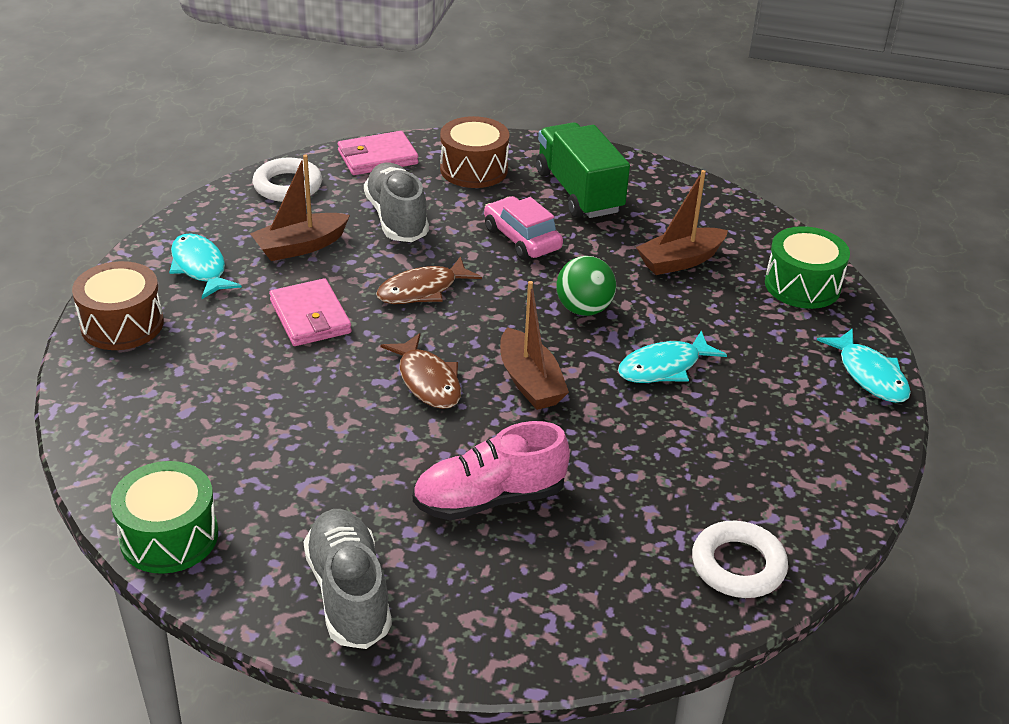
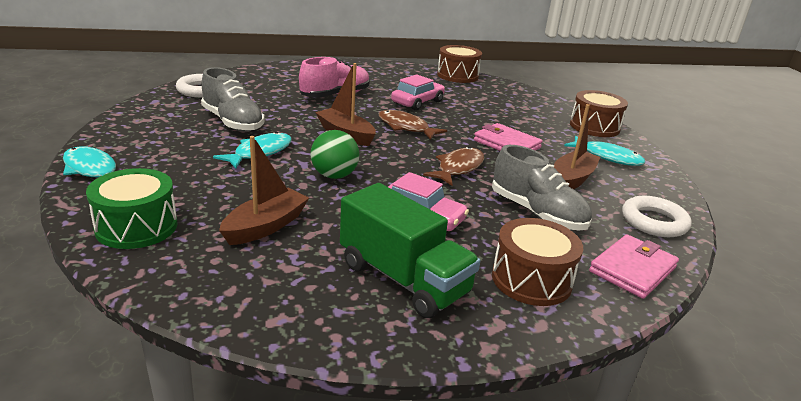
camera: 155 degrees right, 10 degrees down
(169, 536) = (457, 75): green drum -> brown drum
(348, 593) = (373, 71): grey shoe -> grey shoe (233, 122)
(350, 447) = (417, 102): none -> pink car

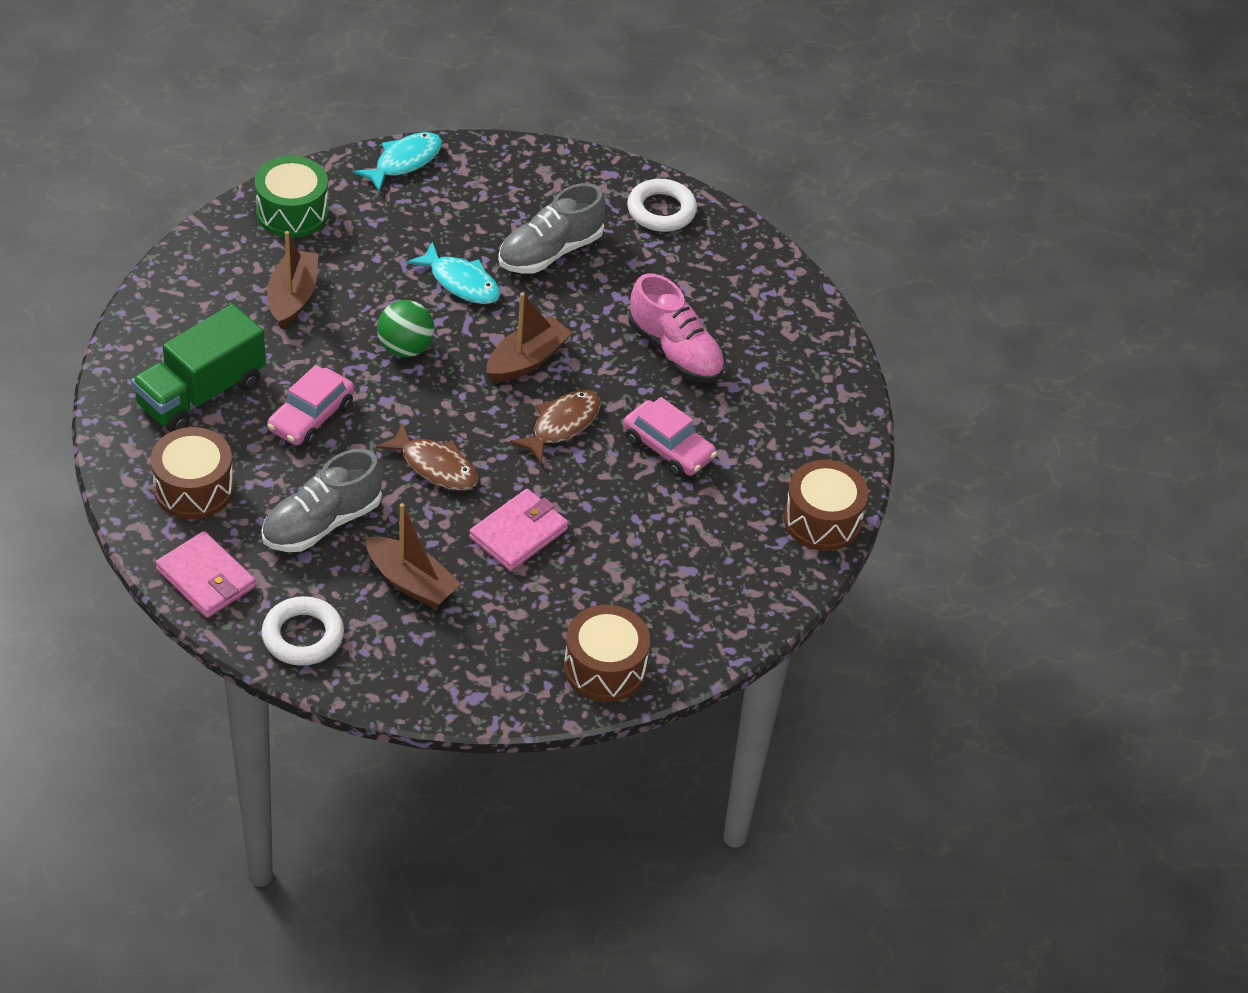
camera: 90 degrees right, 20 degrees up
(265, 226) = (293, 297): brown boat -> brown boat turned 120 degrees counterclockwise
(607, 157) = (487, 648): turquoise fish -> none

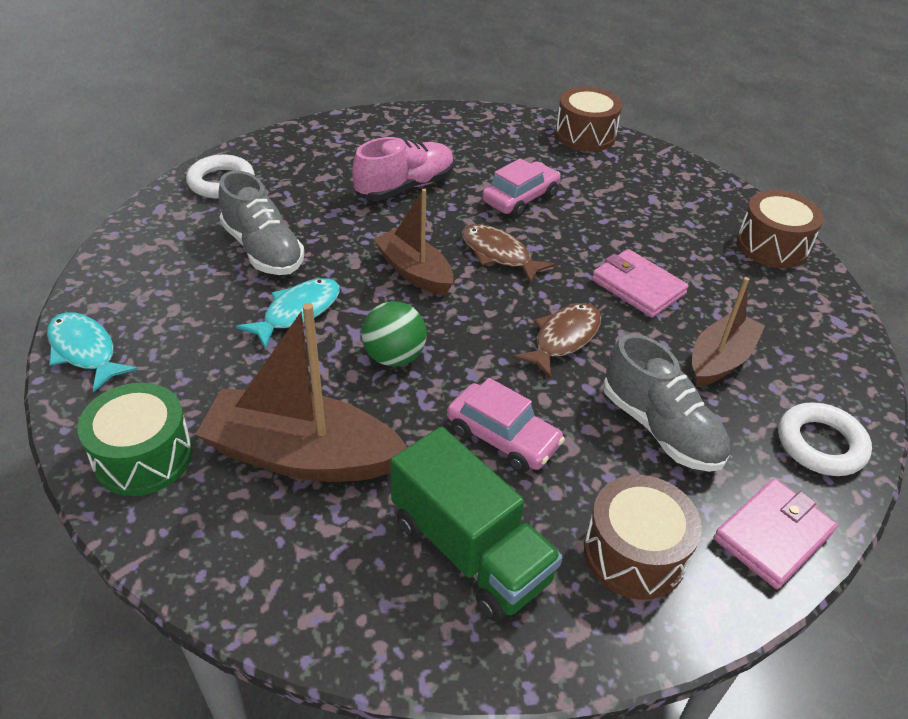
camera: 85 degrees left, 5 degrees down
(293, 297) = (302, 455): brown boat -> brown boat, size x1.58

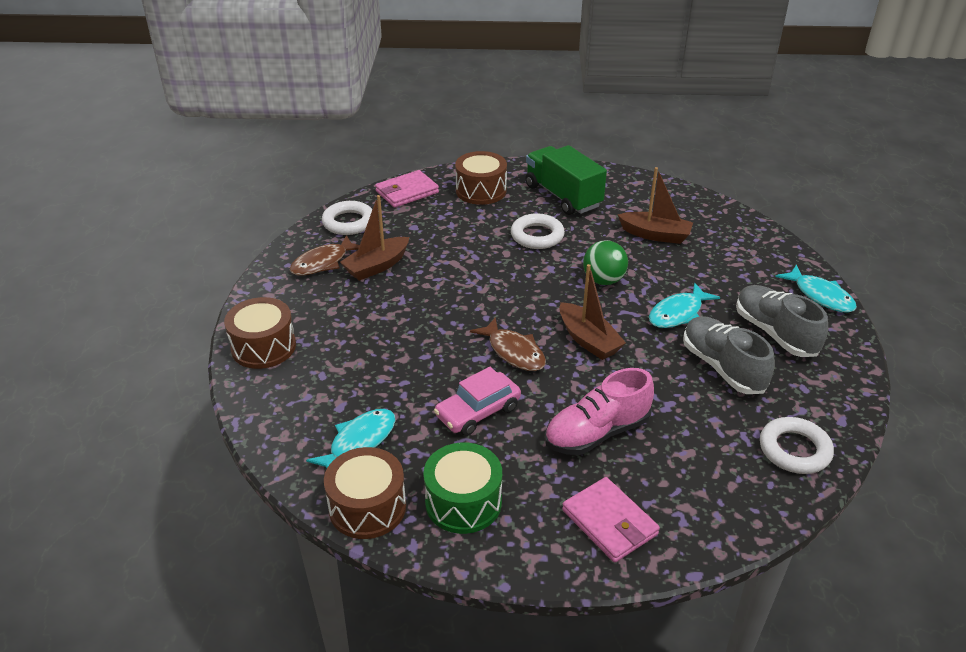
camera: 170 degrees left, 5 degrees down
(143, 456) = (746, 239): green drum -> green drum (463, 502)
(302, 455) = (655, 235): brown boat -> brown boat, size x0.63
(503, 437) = (537, 236): pink car -> white ring
(563, 339) = (481, 285): brown fish -> brown fish (323, 263)
(617, 172) = (359, 442): none -> turquoise fish
(638, 287) = (406, 318): pink wallet -> pink wallet (609, 522)
(660, 428) = (440, 234): grey shoe -> grey shoe (775, 333)

